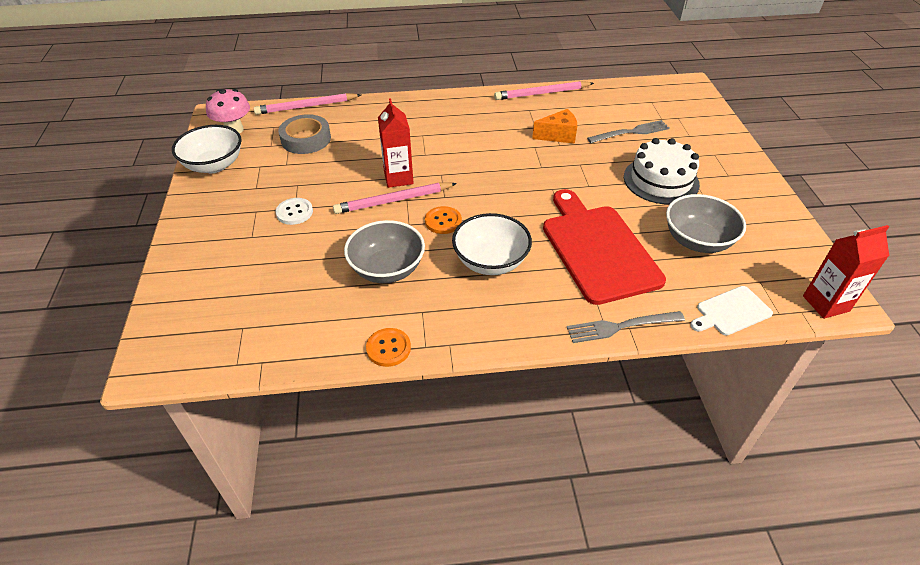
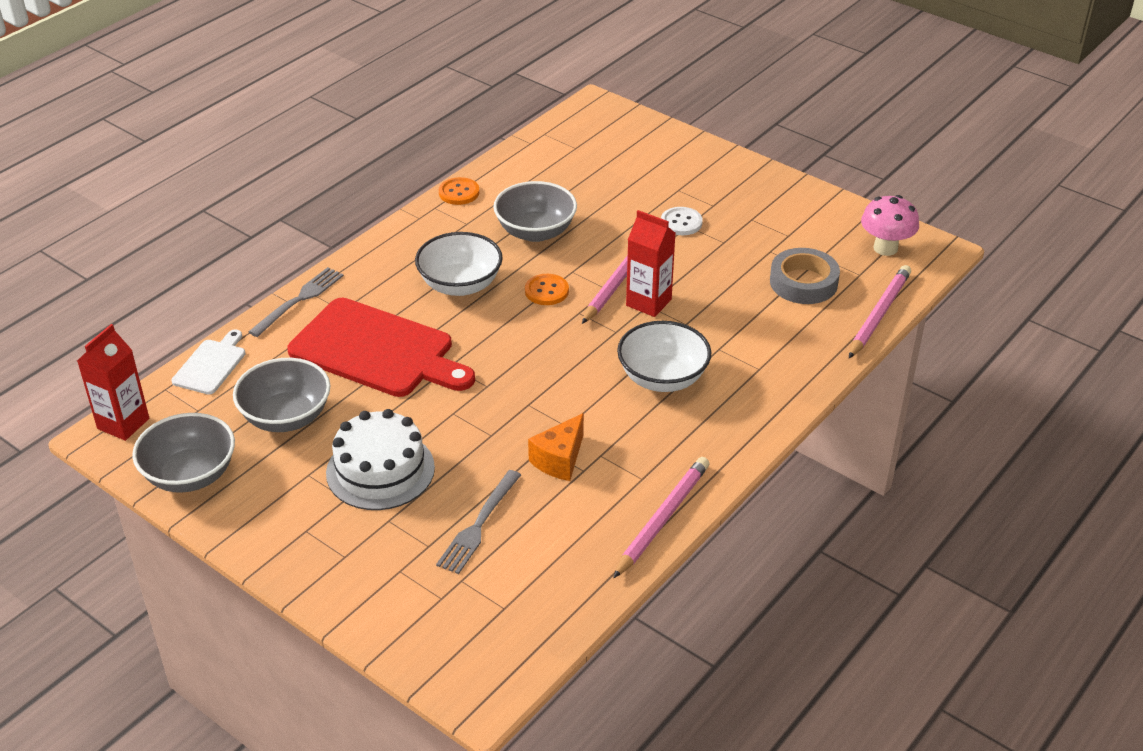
camera: 135 degrees right, 5 degrees down
(214, 165) = (826, 212): white bowl -> white bowl (662, 378)
(787, 240) = (190, 475): none -> grey bowl

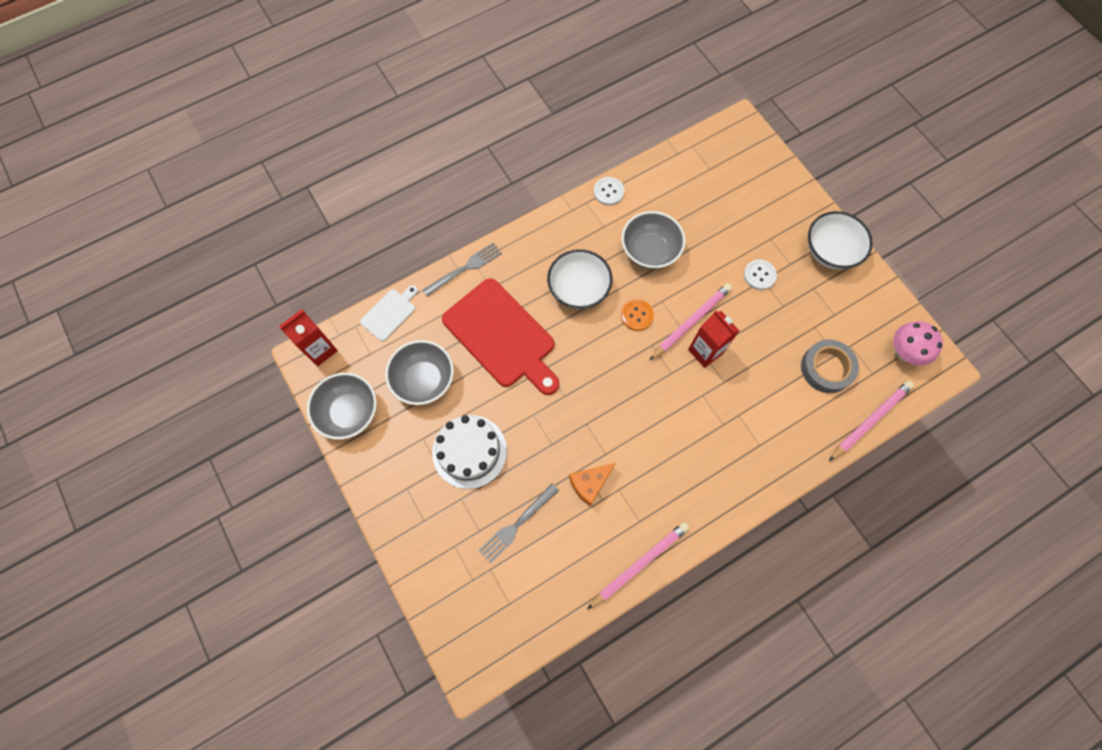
camera: 20 degrees right, 30 degrees up
(459, 192) = (608, 192): orange button -> white button
(662, 378) = (688, 431): white bowl -> white bowl (830, 251)

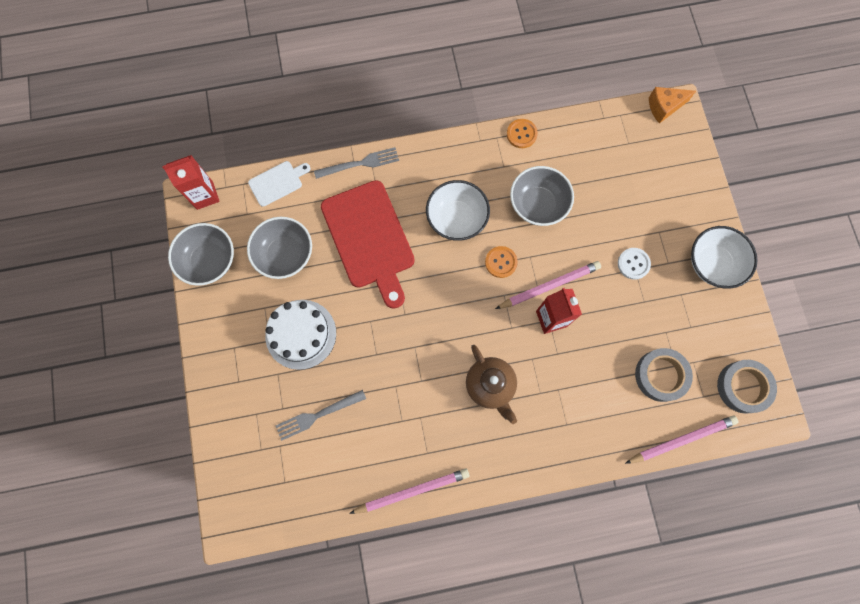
camera: 20 degrees right, 5 degrees up
(590, 484) = (396, 403): orange cheese -> orange cheese (664, 107)
(608, 192) = (521, 134): white button -> orange button
(674, 434) = (490, 386): none -> brown teapot
(904, 352) = (743, 387): pink mushroom -> grey tape

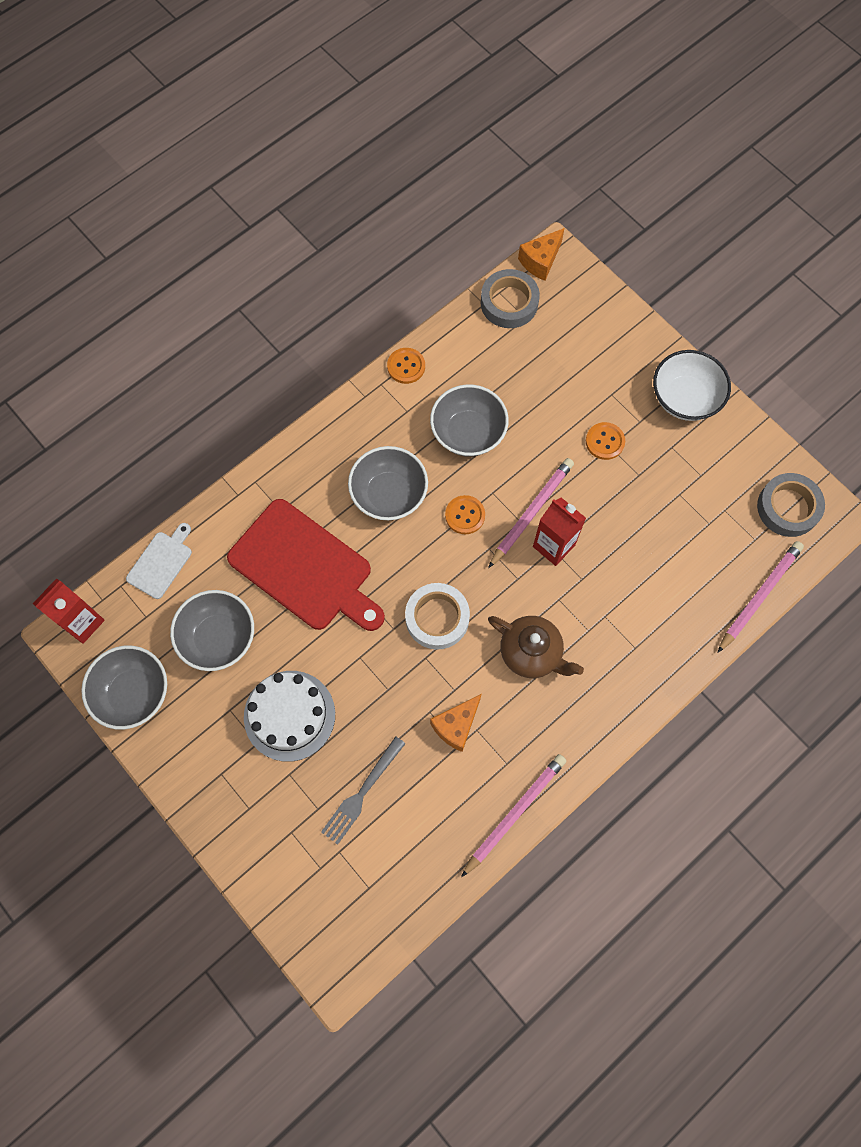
camera: 30 degrees left, 5 degrees down
(361, 163) = (245, 490): grey fork -> none
(408, 406) = (456, 726): none -> orange cheese
(439, 324) = (437, 618): none -> white tape
(456, 218) = (389, 494): white bowl -> grey bowl
(633, 264) = (605, 441): white button -> orange button
(661, 375) = (700, 542): grey tape -> grey tape (509, 303)

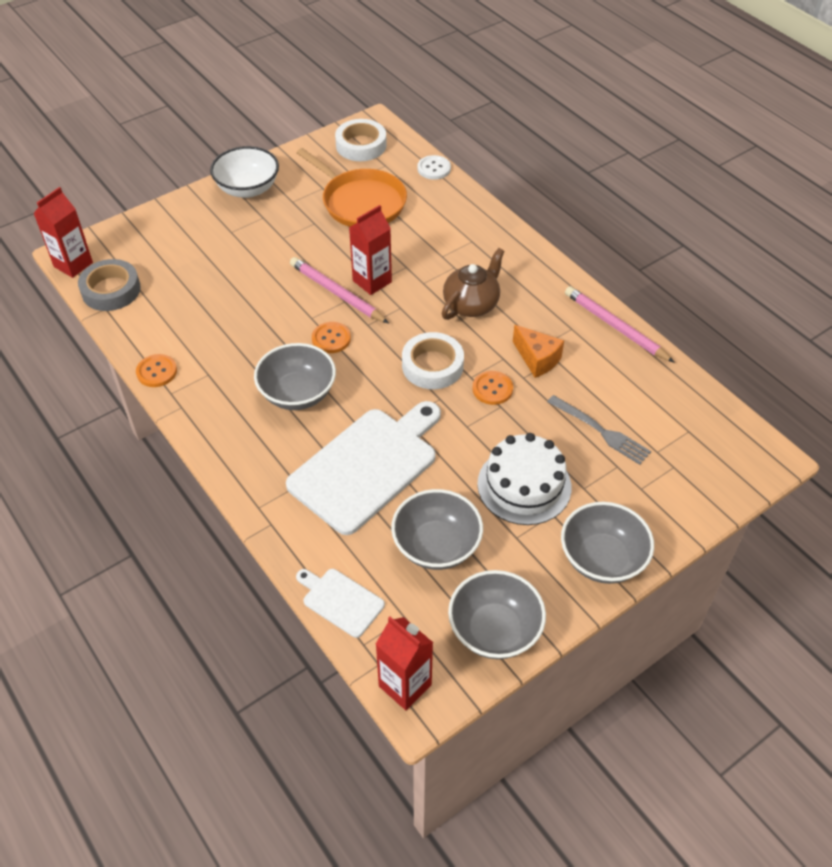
camera: 85 degrees left, 20 degrees down
(305, 568) = (367, 466): red cutting board -> white cutting board
(468, 433) = (244, 330): grey bowl -> grey bowl (602, 559)
(540, 261) = (73, 264): orange cheese -> red carton
(605, 441) = (277, 240): orange button -> orange button (492, 389)
(682, 520) = (361, 202): none -> orange pan
(759, 596) = (434, 169): pink pencil -> white button
(788, 507) = (361, 145): grey tape -> white tape

